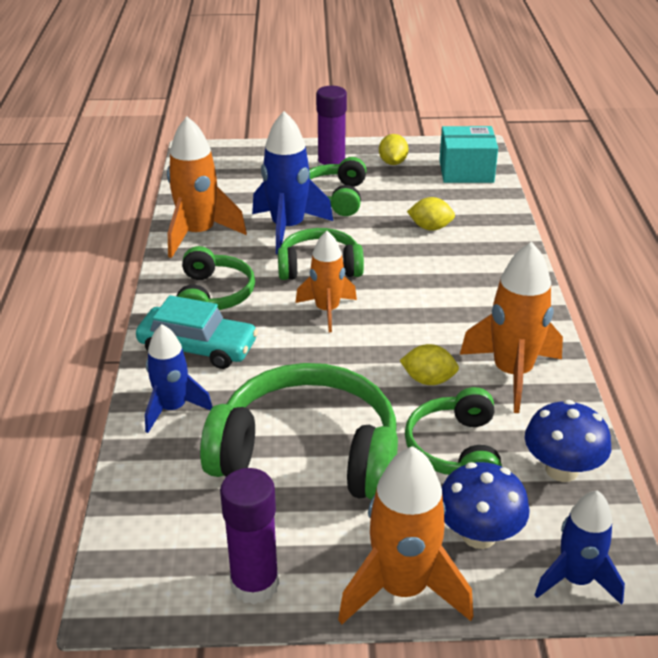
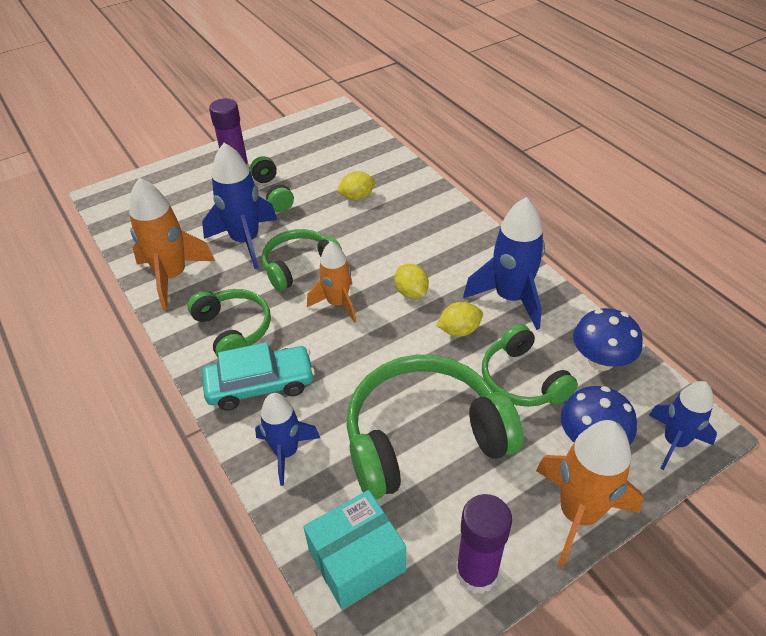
camera: 30 degrees left, 10 degrees up
(393, 162) = (282, 148): yellow lemon -> yellow lemon (411, 292)
(466, 171) = (344, 137): turquoise box -> turquoise box (357, 561)
(512, 373) = (510, 298): orange rocket -> blue rocket

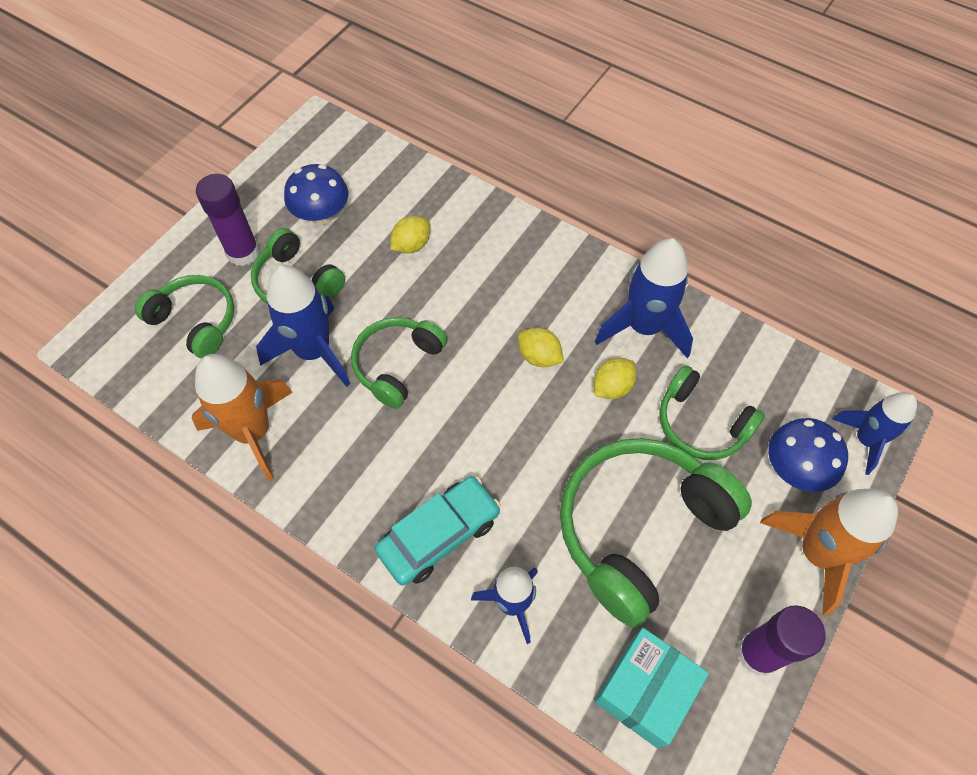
camera: 25 degrees left, 15 degrees up
(233, 330) = (369, 477): green headphones -> green headphones (195, 321)
(337, 303) = (467, 400): orange rocket -> none
(600, 360) = (763, 372): blue mushroom -> blue mushroom (322, 215)

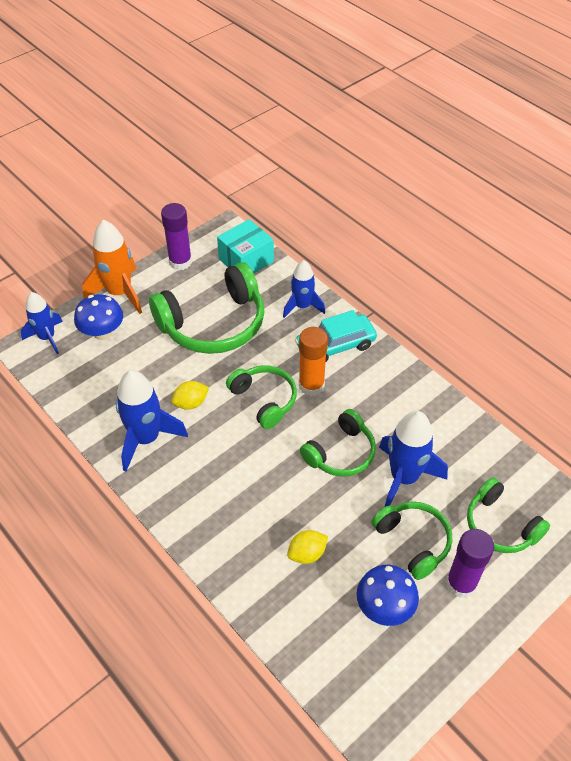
camera: 165 degrees left, 10 degrees down
(253, 432) = (452, 429): orange rocket -> none
(458, 454) = (311, 385): none -> orange glue stick
(539, 357) = (233, 435): yellow lemon -> none
(701, 423) = (143, 368): green headphones -> green headphones (264, 400)

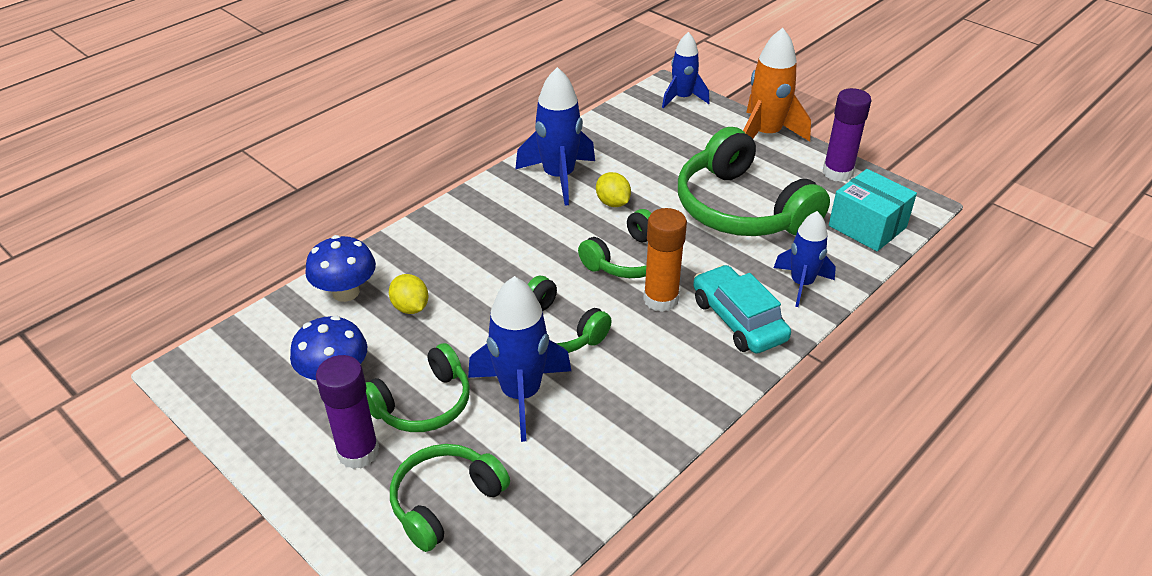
camera: 85 degrees right, 10 degrees down
(102, 332) = (700, 131): blue mushroom -> blue mushroom (346, 292)

